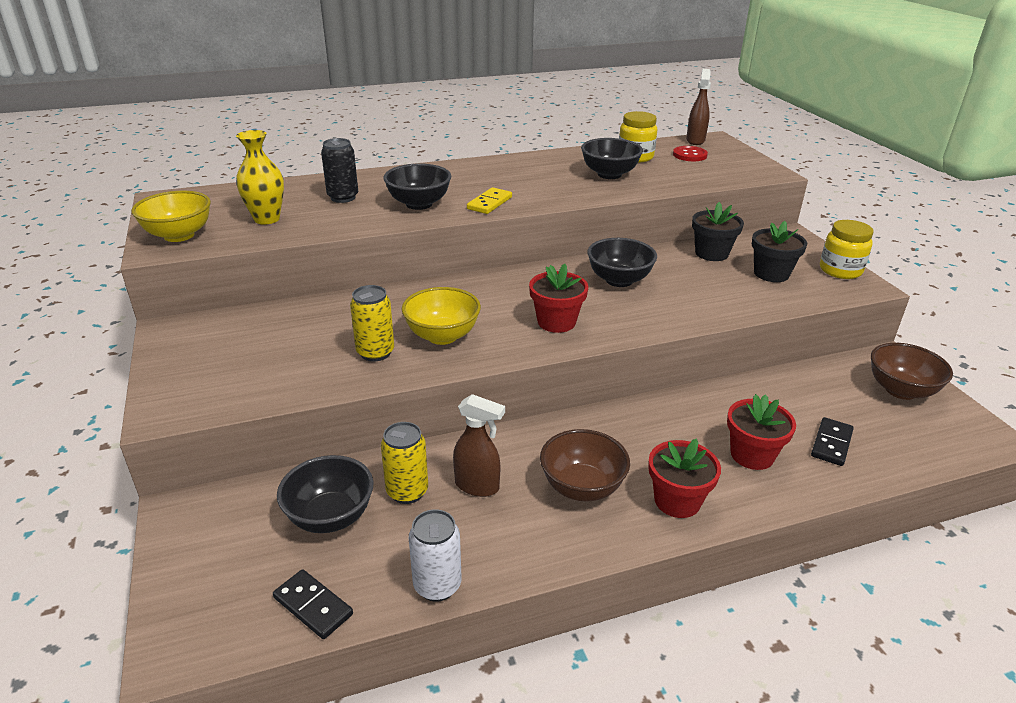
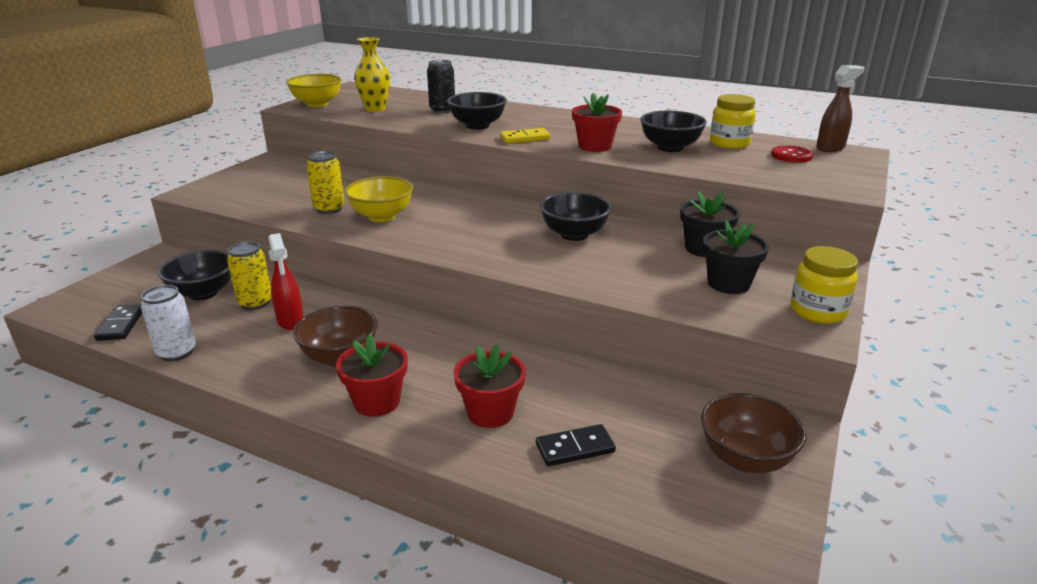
camera: 45 degrees right, 5 degrees down
(477, 486) = (290, 321): brown spray bottle -> red spray bottle
(556, 322) = (466, 239): red flower pot -> red flower pot (595, 146)

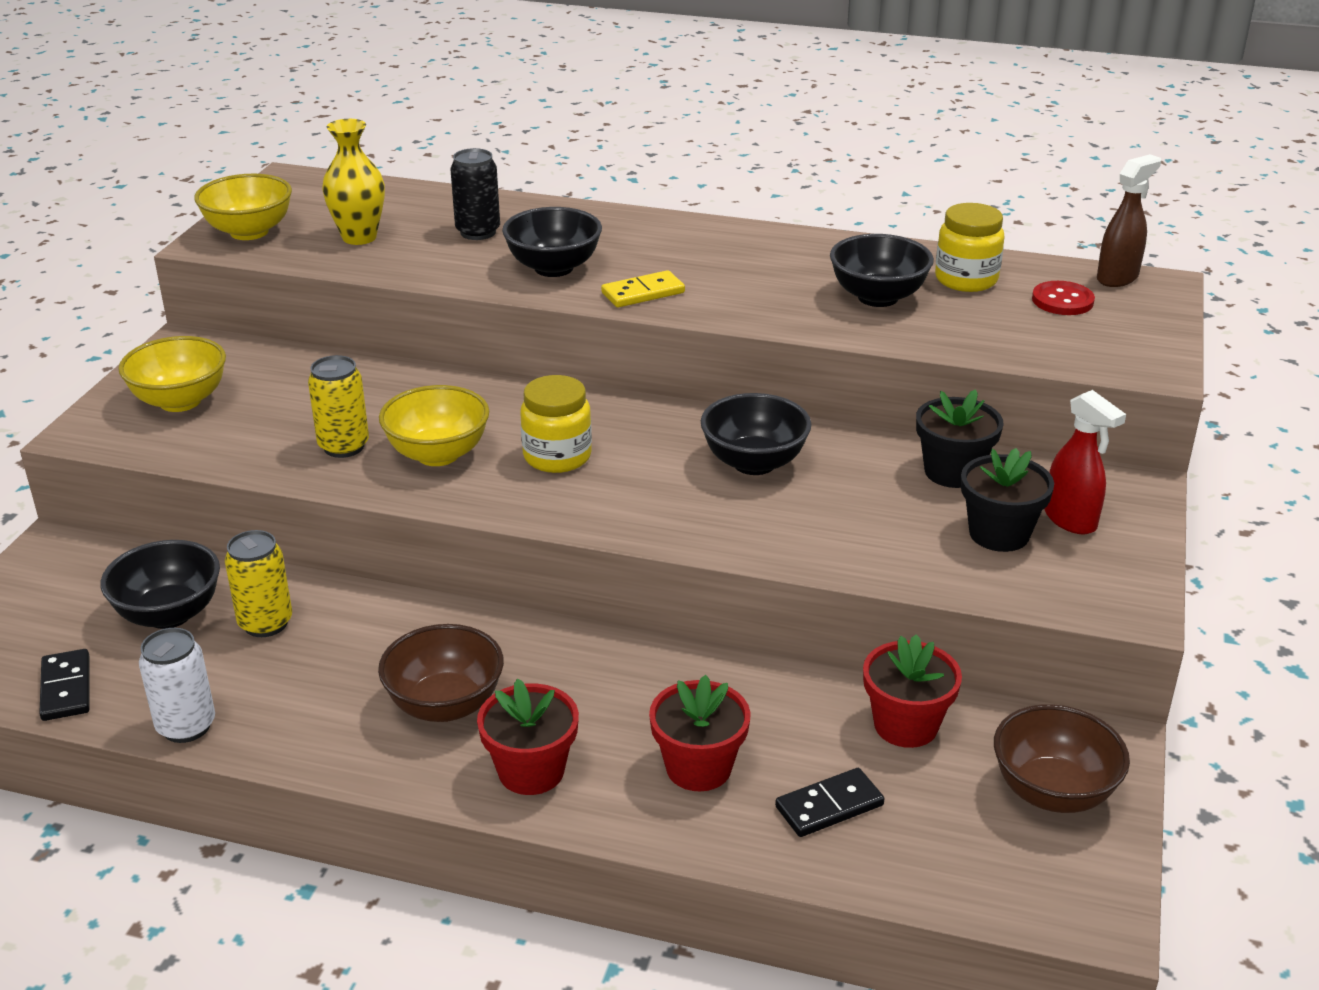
camera: 10 degrees left, 5 degrees up
(251, 183) = (180, 401): none -> yellow bowl
(290, 321) = (339, 651): red spray bottle -> red spray bottle (1071, 520)
(595, 146) = (760, 304): red flower pot -> red flower pot (905, 725)
(817, 311) = (1126, 570): yellow jar -> yellow jar (557, 457)

